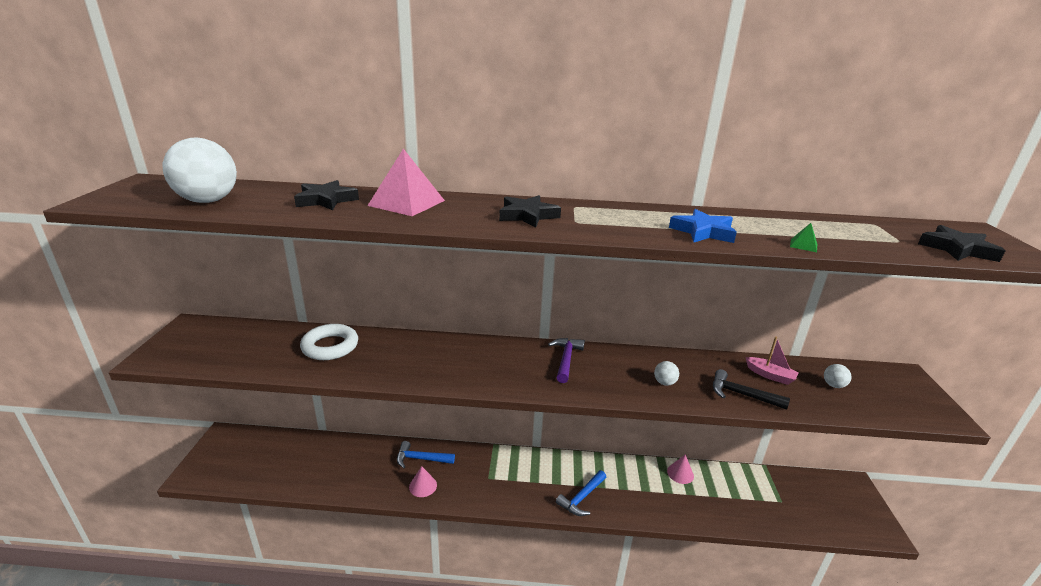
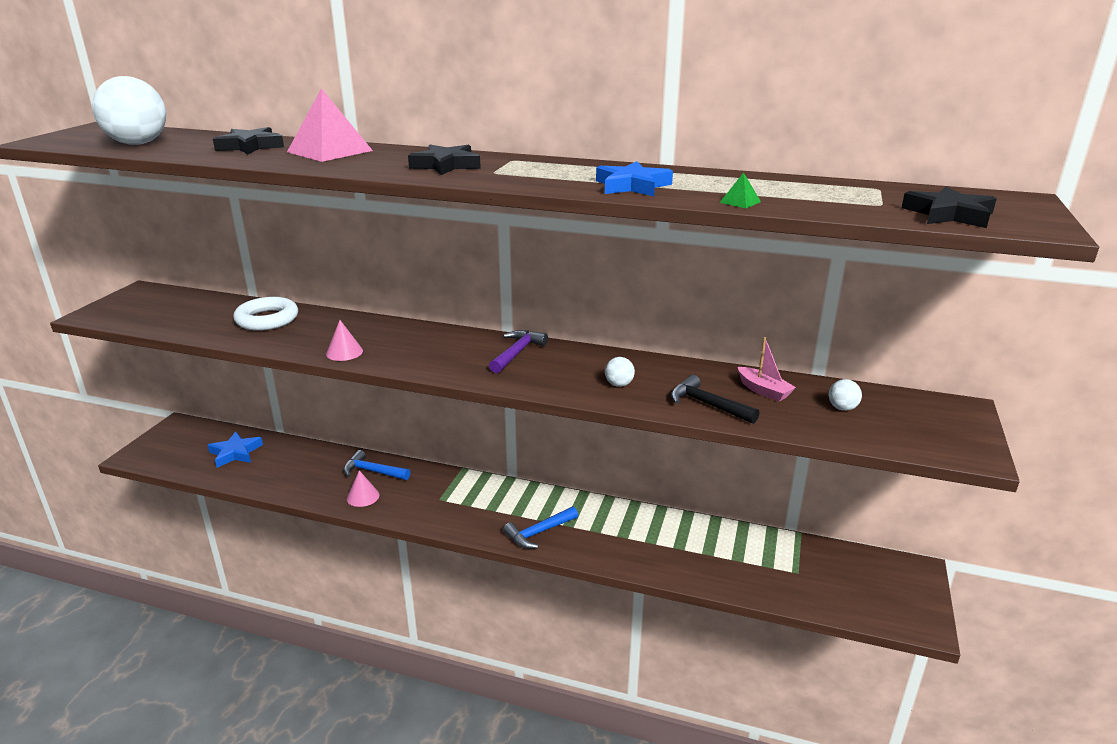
camera: 15 degrees right, 0 degrees up
(290, 458) = (235, 453): none -> blue star
(680, 473) = (678, 526): pink cone -> pink cone (344, 352)

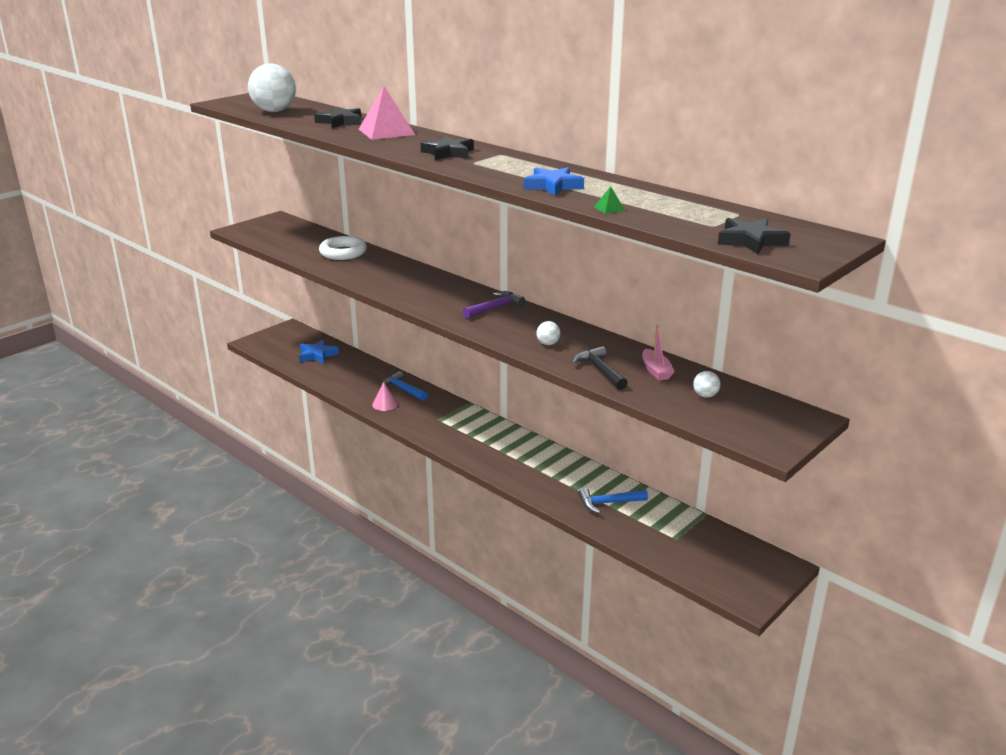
camera: 25 degrees right, 0 degrees up
(344, 352) = (376, 284): pink cone -> none
(538, 533) = (493, 459): blue hammer -> blue hammer (608, 503)

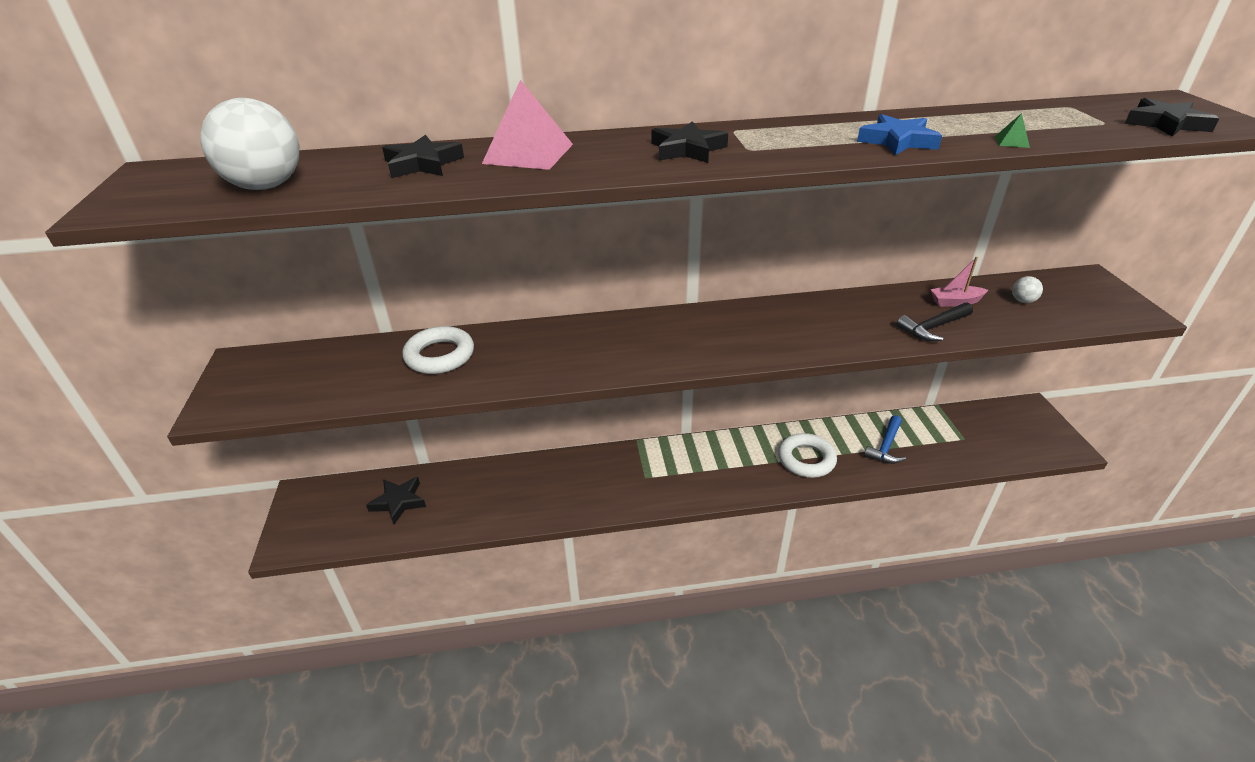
camera: 50 degrees left, 10 degrees up
(317, 355) = (398, 502): blue star -> black star
(385, 404) = (573, 500): pink cone -> none
(403, 389) = (558, 472): blue hammer -> none
(495, 308) = (728, 322): purple hammer -> none
(541, 473) = (806, 459): none -> white ring
(548, 343) = (847, 329): white ball -> none
(599, 370) = (933, 327): black hammer -> black hammer turned 45 degrees counterclockwise
(656, 371) = (955, 302): pink boat -> pink boat turned 150 degrees clockwise

